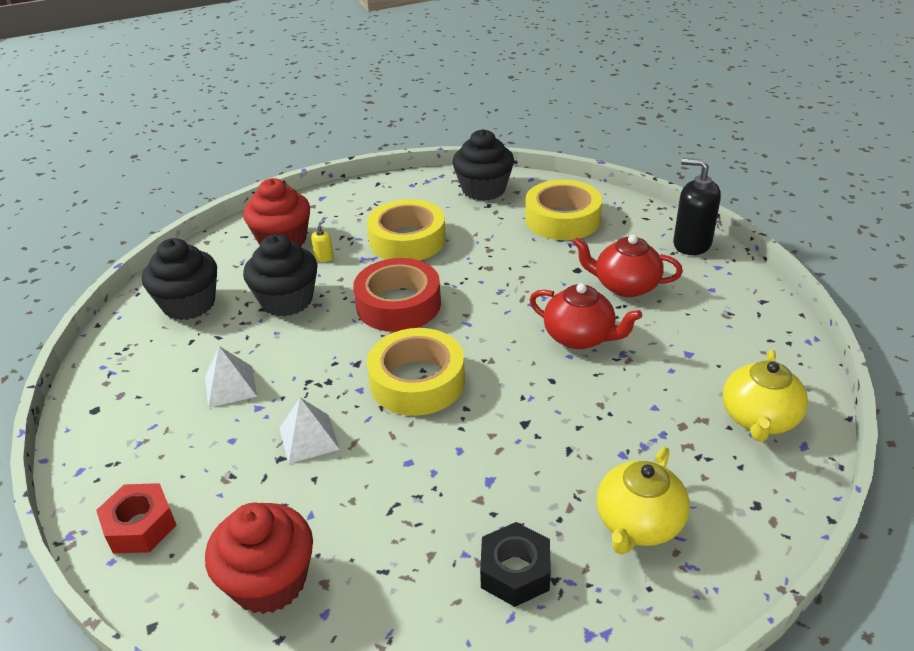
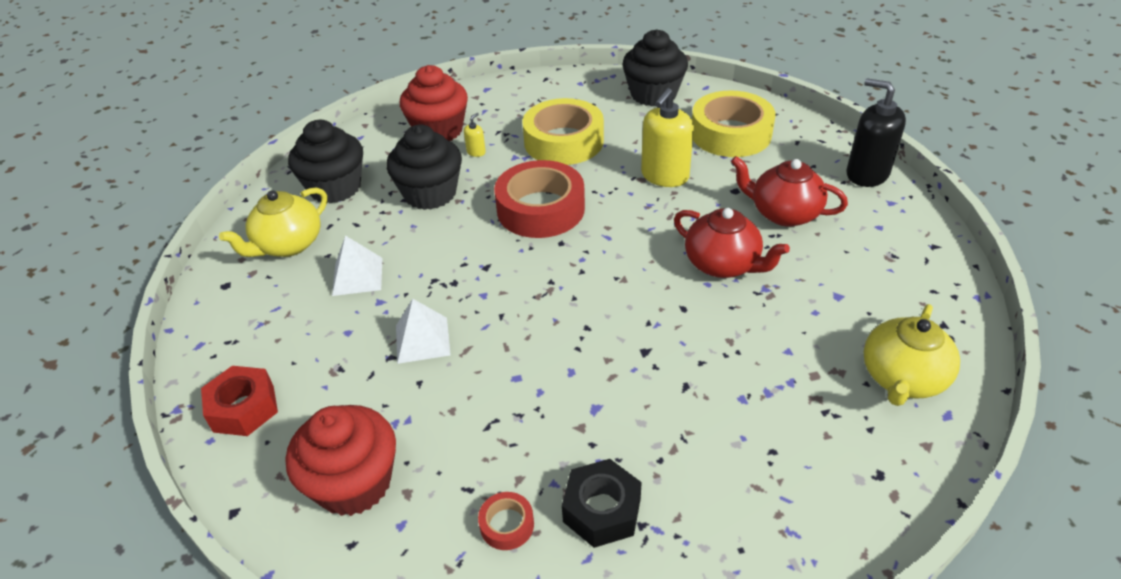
camera: 10 degrees right, 5 degrees up
(417, 381) = (543, 293): yellow tape -> none
(428, 598) = (507, 525): none -> red tape
(509, 263) = (664, 176): none -> yellow soap dispenser
(638, 524) = (744, 477): yellow teapot -> yellow teapot (288, 245)

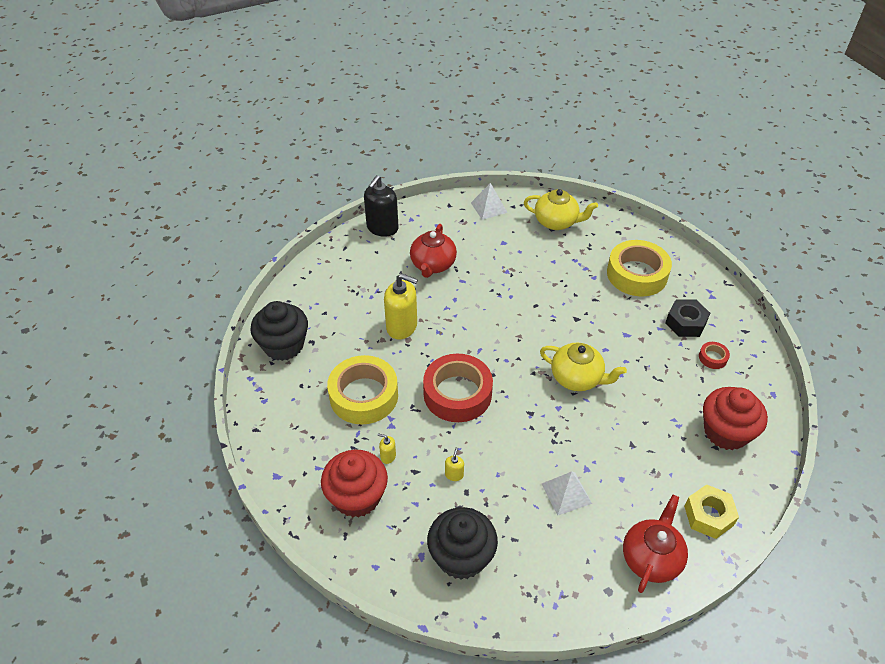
camera: 105 degrees left, 5 degrees up
(244, 408) = (708, 516): red nut -> yellow nut
(288, 245) = (547, 562): yellow teapot -> yellow teapot (577, 378)
(422, 340) = (611, 431): white pyramid -> white pyramid (489, 207)
(430, 193) = (454, 474): black cupcake -> yellow soap dispenser
(723, 264) = (491, 290): red teapot -> red teapot (651, 558)
(730, 134) = (341, 294): yellow tape -> yellow tape (637, 274)

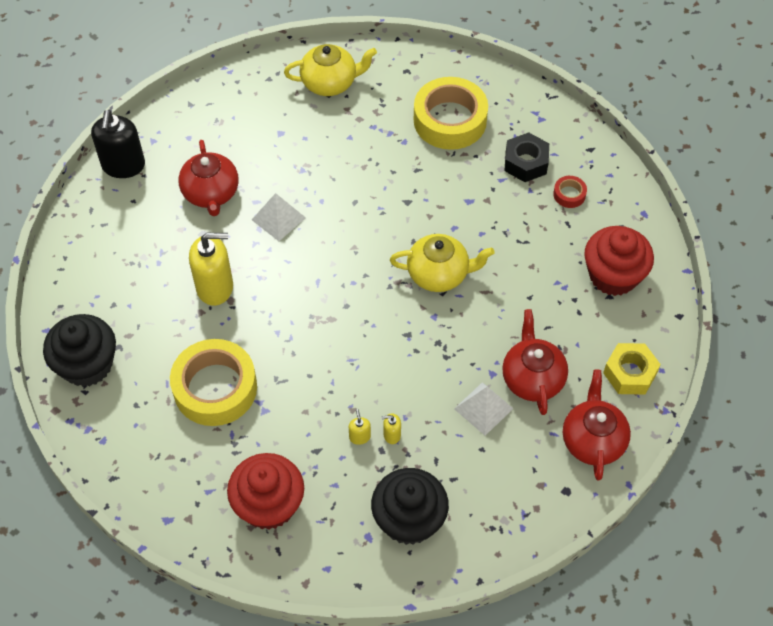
camera: 25 degrees left, 10 degrees up
(388, 456) = (279, 446): yellow soap dispenser -> yellow soap dispenser (392, 435)
(457, 394) = (318, 344): red tape -> none
(489, 207) = (240, 91): white pyramid -> white pyramid (278, 218)
(619, 486) = (532, 378): none -> red teapot

